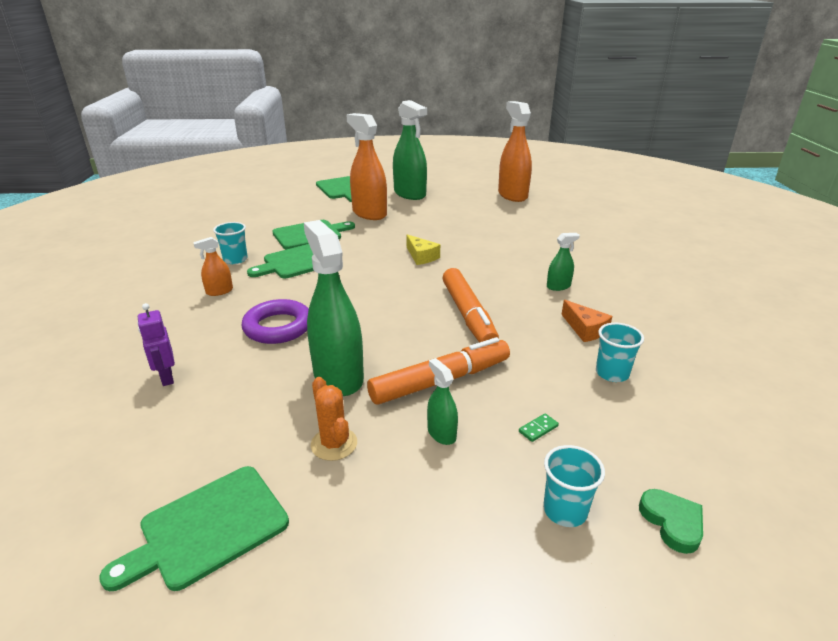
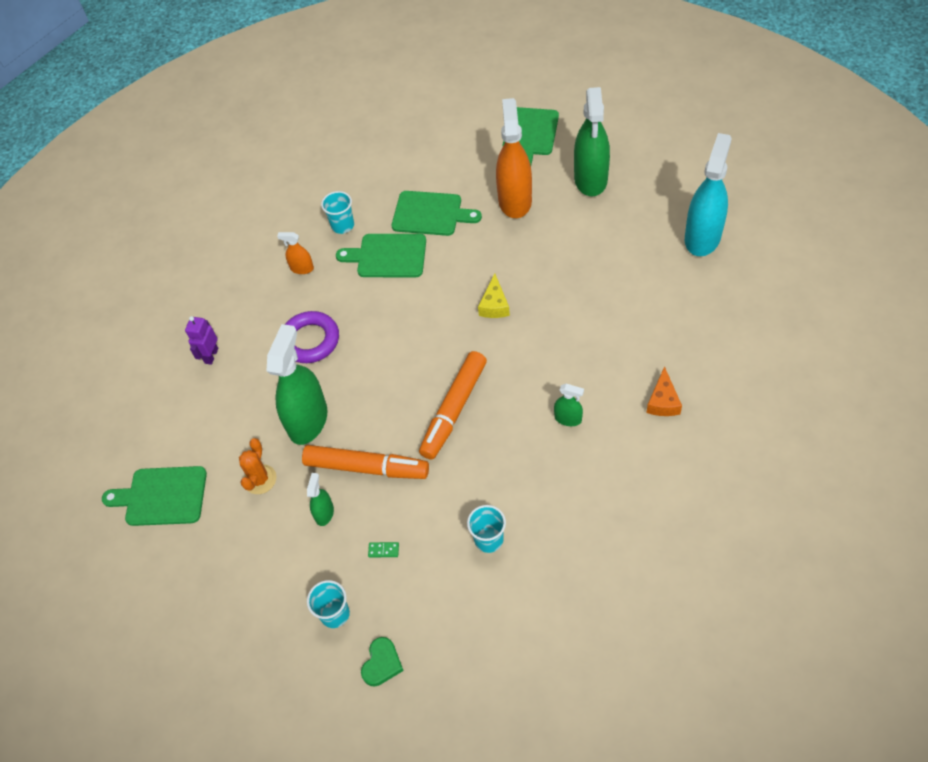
camera: 45 degrees right, 25 degrees up
(512, 195) = (702, 237): orange spray bottle -> turquoise spray bottle
(585, 329) = (525, 483): orange cheese -> orange cheese (663, 401)

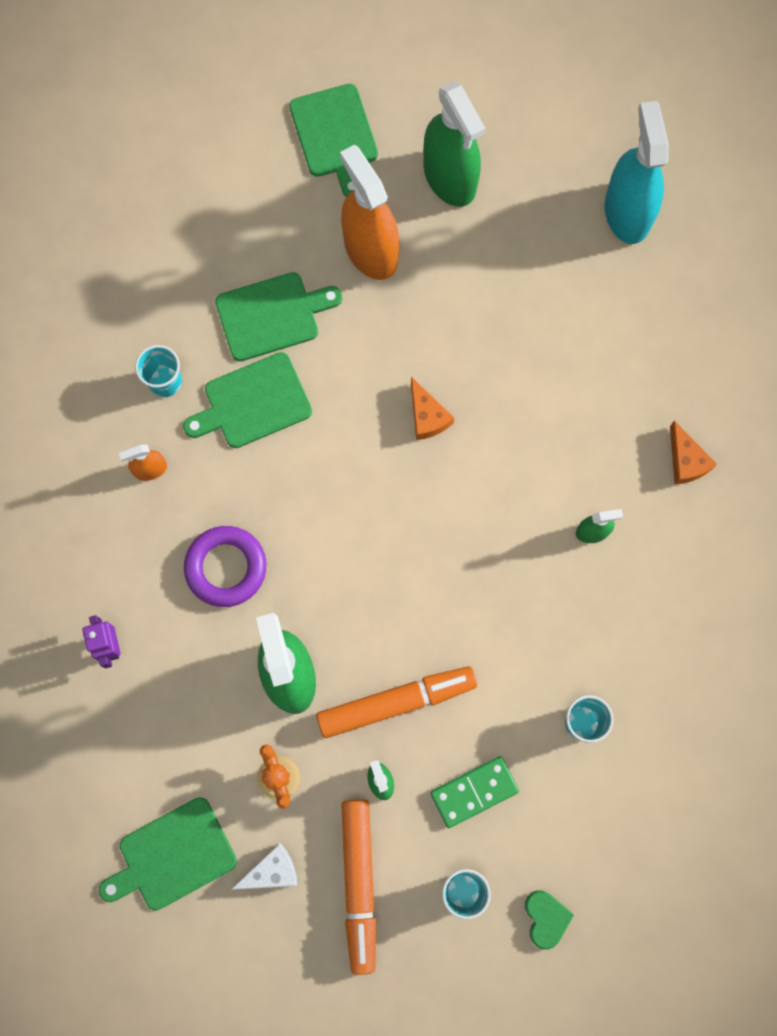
camera: 35 degrees left, 20 degrees up
(216, 536) = (271, 871): none -> white cheese
(383, 550) = (474, 792): green domino -> green domino, size x2.18
(454, 410) = (456, 580): orange marker -> orange marker (359, 884)
(494, 305) = (427, 416): yellow cheese -> orange cheese

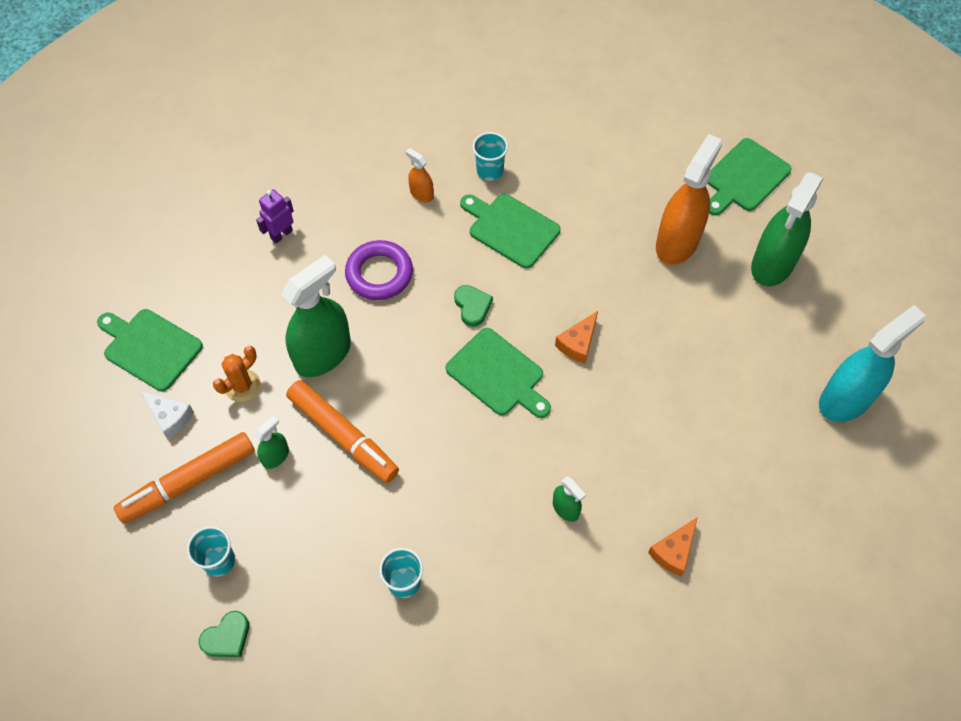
camera: 60 degrees right, 15 degrees down
(272, 315) = (583, 208): green cutting board -> green cutting board (498, 374)
(323, 494) = (472, 306): none -> green heart
(474, 792) = (302, 528): green domino -> none

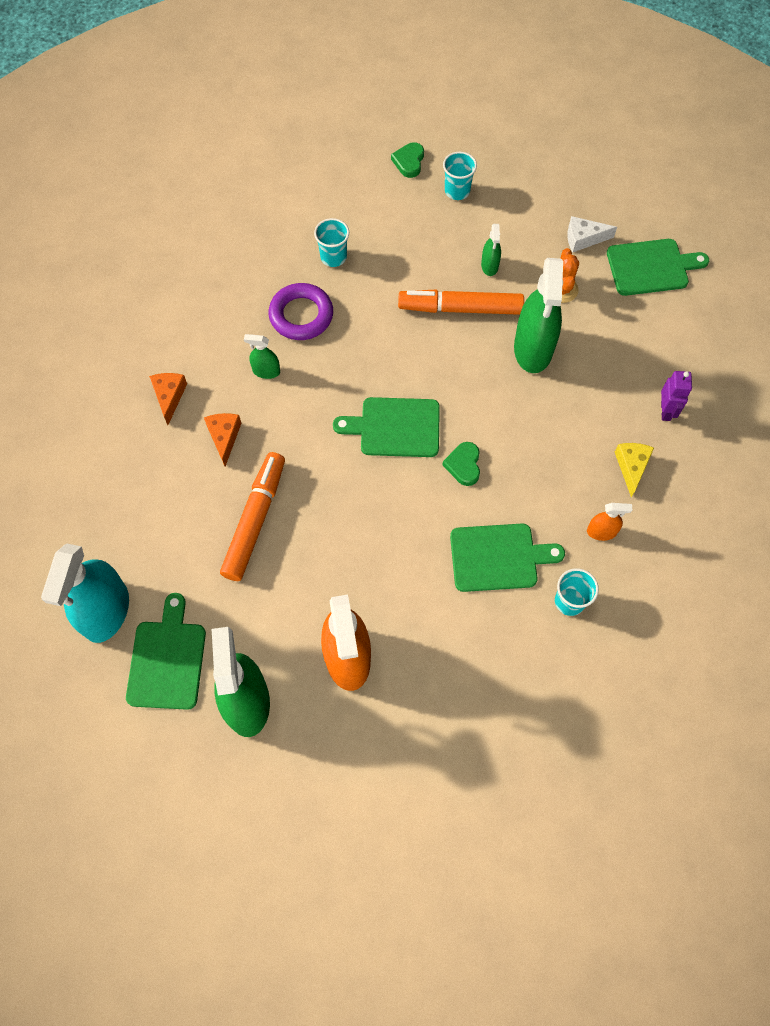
camera: 140 degrees right, 5 degrees up
(189, 482) = (525, 214): orange marker -> orange marker (255, 520)
(352, 217) = (631, 467): none -> yellow cheese
(379, 274) = (559, 437): purple ring -> purple ring (301, 315)
(472, 306) = (463, 465): green heart -> green heart turned 60 degrees clockwise
(578, 343) = (356, 497): orange cheese -> orange cheese (224, 437)
(744, 177) = (337, 787): green cutting board -> green cutting board (167, 660)

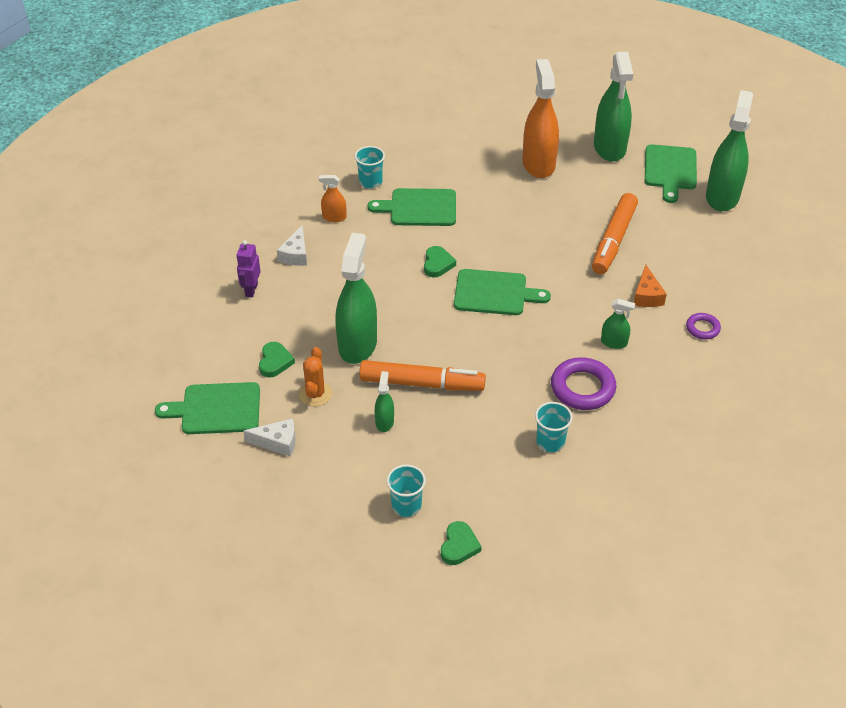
camera: 175 degrees left, 20 degrees down
(106, 611) = (722, 196): turquoise spray bottle -> green spray bottle
(169, 397) = (702, 328): orange cheese -> purple ring
(611, 322) = (275, 362): none -> green heart
(631, 467) = (295, 254): yellow cheese -> white cheese

